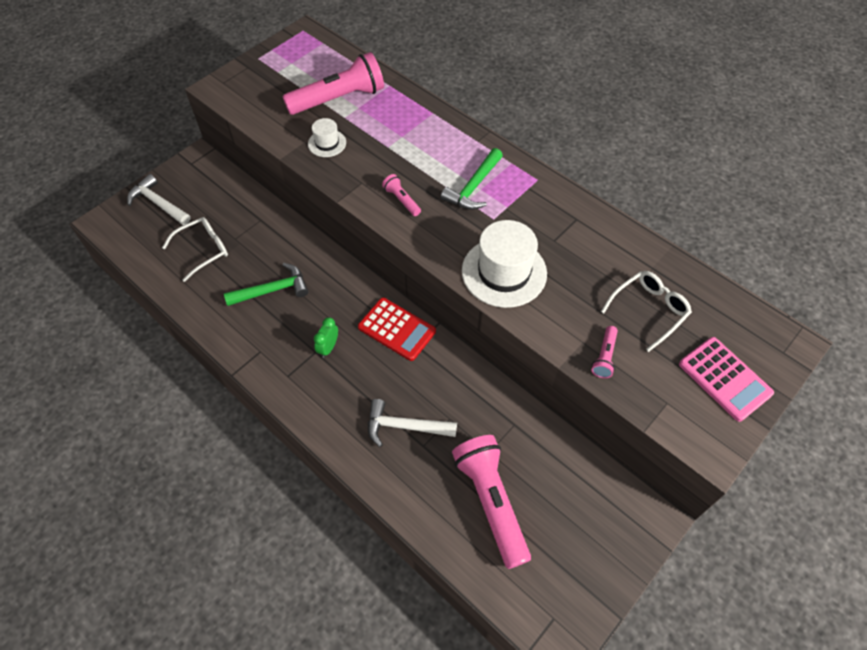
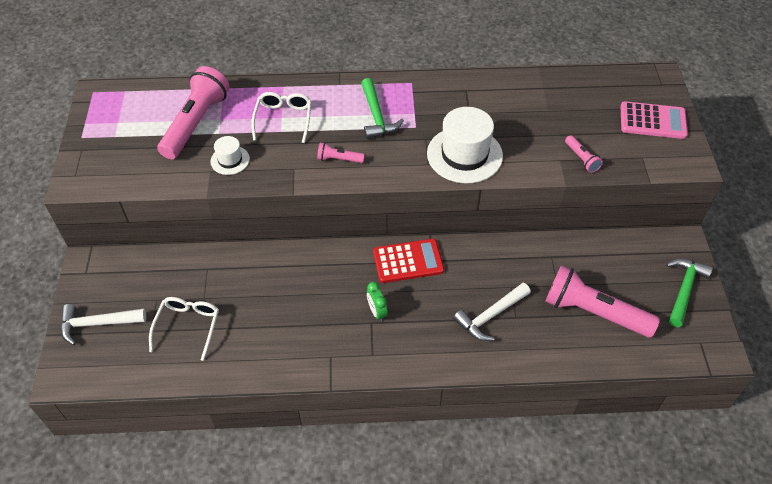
camera: 45 degrees left, 5 degrees down
(273, 290) = (284, 308): green hammer -> green hammer (684, 289)
(648, 310) = (571, 114): white glasses -> white glasses (283, 120)

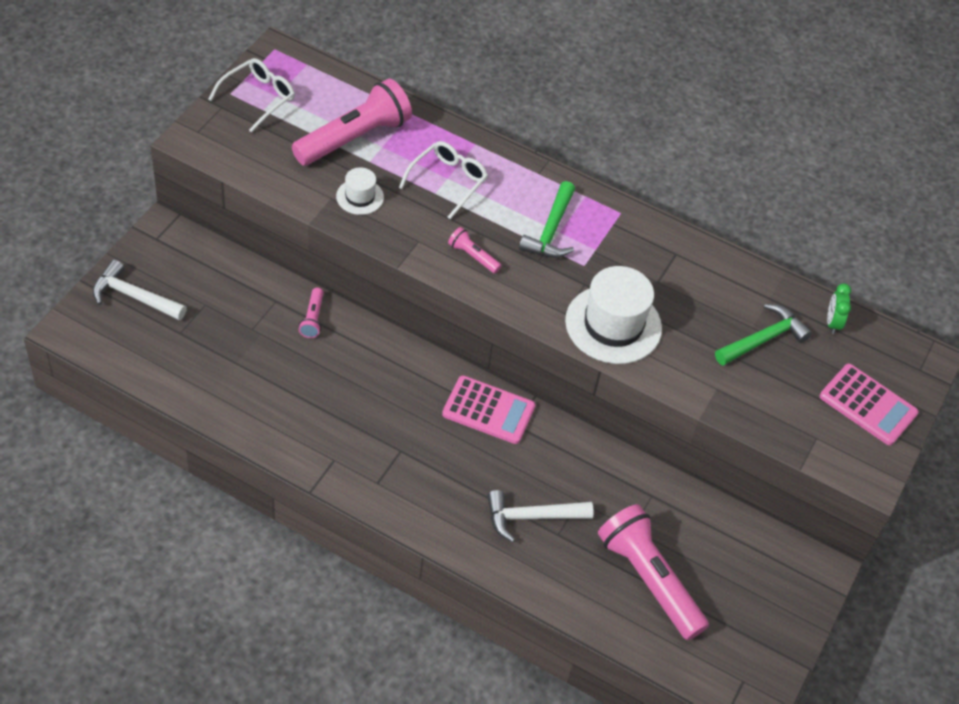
camera: 25 degrees right, 0 degrees up
(188, 327) = (216, 349): white glasses -> white glasses (258, 98)
(377, 312) = (415, 443): green clock -> green clock (832, 323)
(408, 261) = (488, 410): red calculator -> pink calculator
(581, 159) = (743, 400): pink flashlight -> pink flashlight (313, 318)
(684, 289) = (775, 617): green hammer -> green hammer (763, 339)

